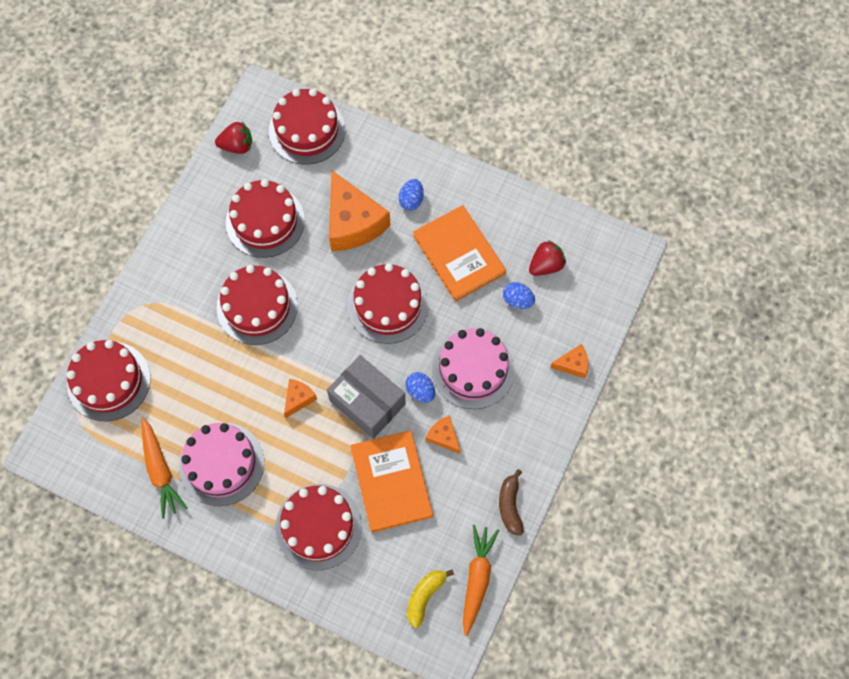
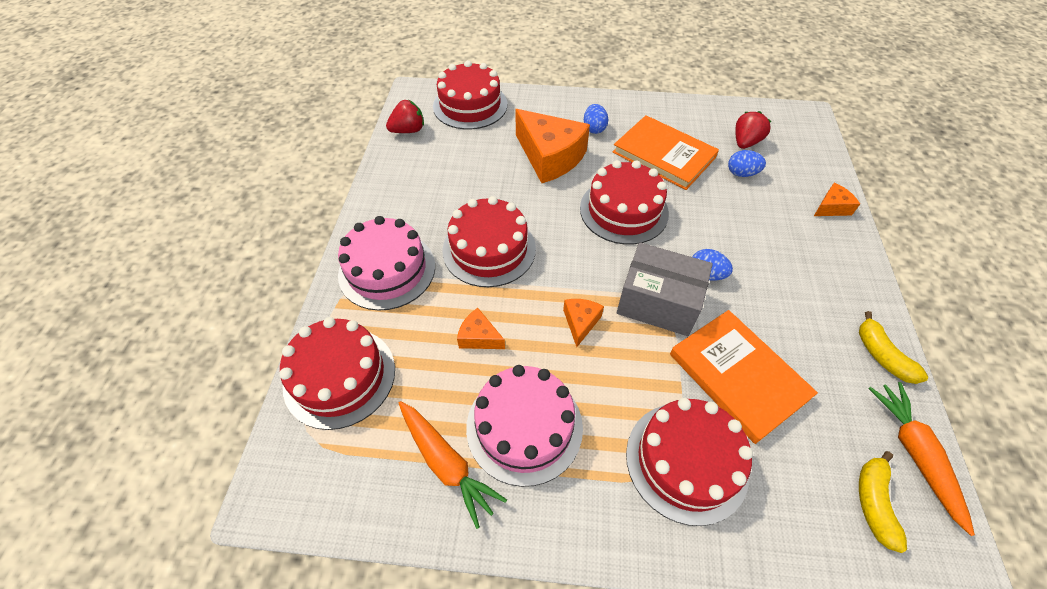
camera: 20 degrees left, 15 degrees down
(265, 221) = (463, 177): red cake -> none
(443, 436) = (760, 309): orange cheese -> orange cheese (479, 337)
(473, 369) = (743, 239): pink cake -> pink cake (387, 270)
(510, 506) = (882, 355): brown banana -> yellow banana

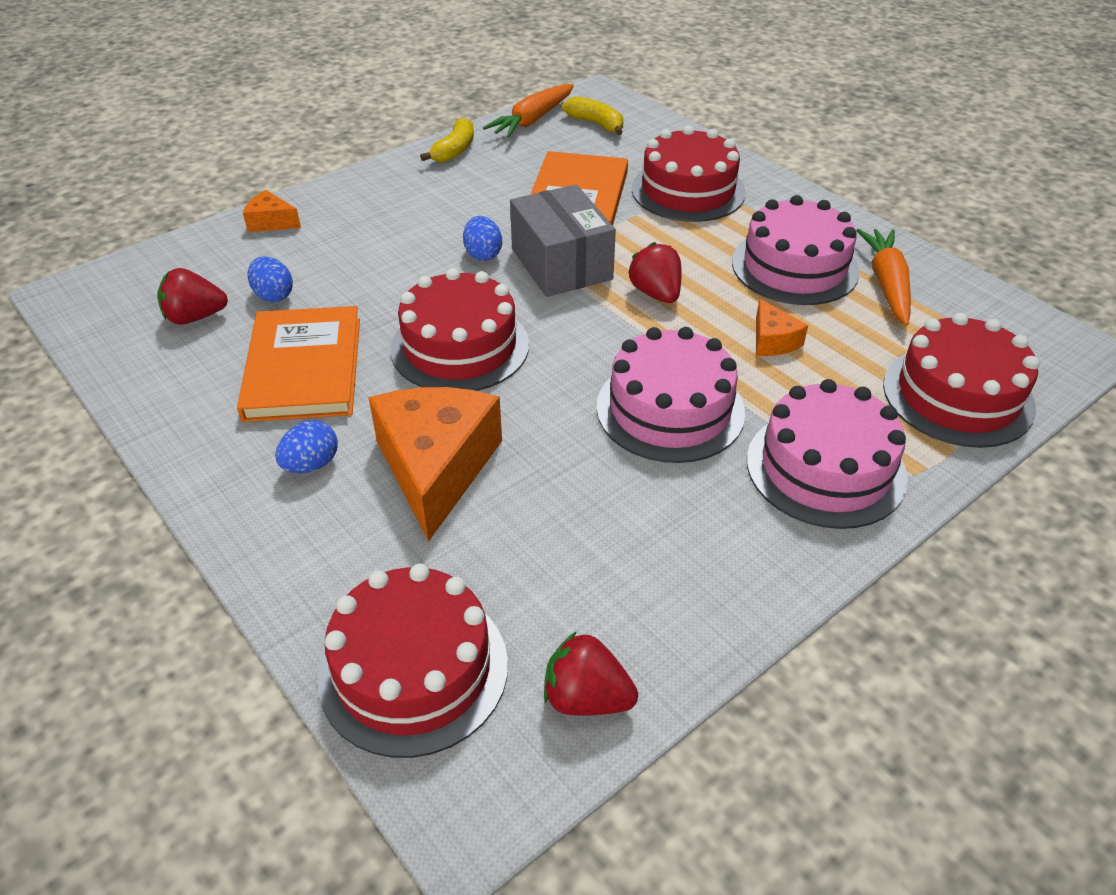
camera: 135 degrees left, 10 degrees down
(489, 249) = (670, 409): red cake -> pink cake
(580, 322) = (656, 293): orange cheese -> red strawberry
(873, 502) = (596, 124): yellow banana -> yellow banana turned 105 degrees counterclockwise

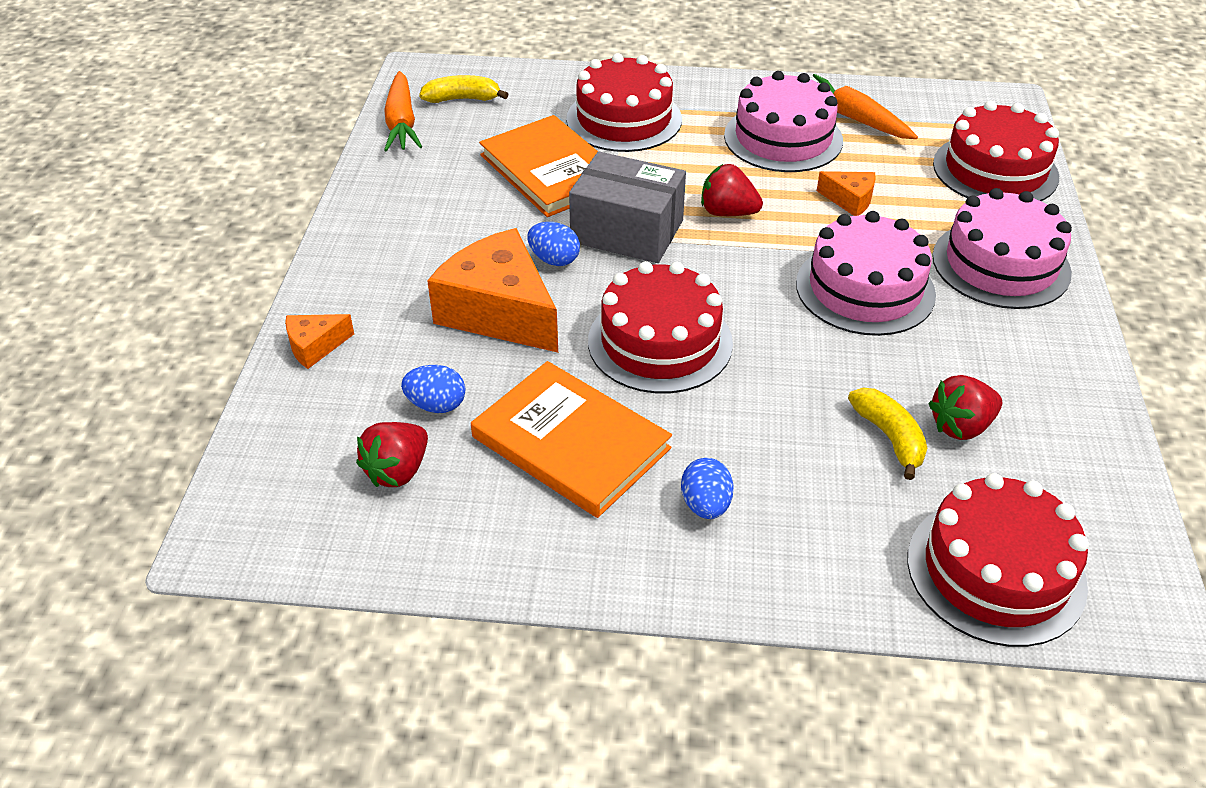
camera: 45 degrees left, 0 degrees up
(436, 468) = (792, 438): orange cheese -> orange cheese (499, 311)
(454, 150) = (377, 185): yellow banana -> yellow banana (889, 437)
(586, 698) = (1101, 500): red strawberry -> red strawberry (961, 426)

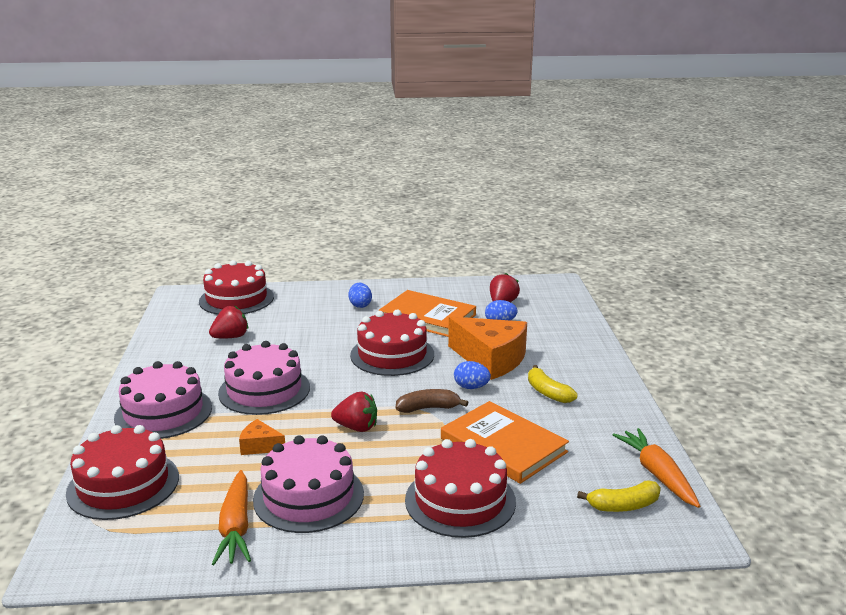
camera: 170 degrees right, 20 degrees down
(315, 346) = (581, 337): orange cheese -> none
(627, 231) = (428, 408): grey box -> brown banana
(853, 118) = (236, 527): orange carrot -> orange carrot turned 45 degrees clockwise
(889, 437) = (269, 331): yellow banana -> yellow banana (548, 392)

